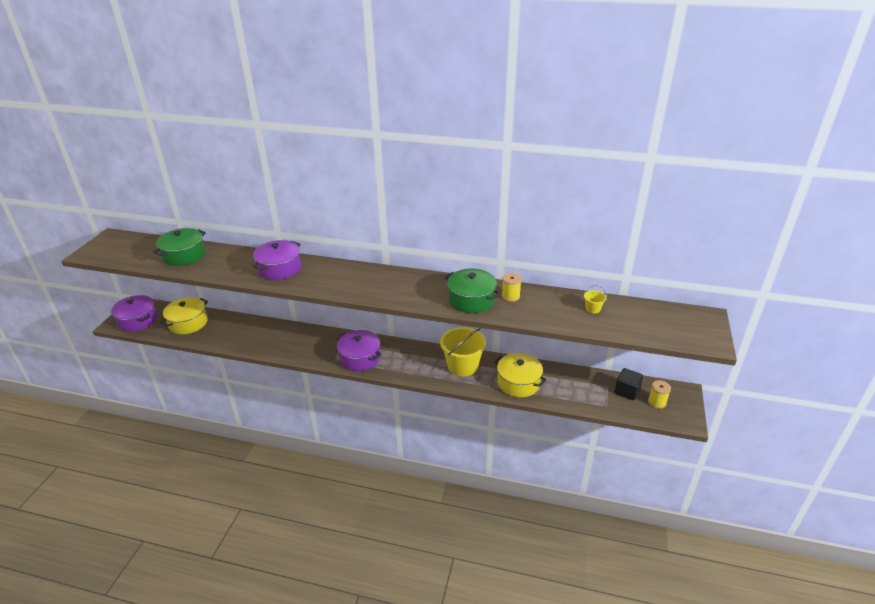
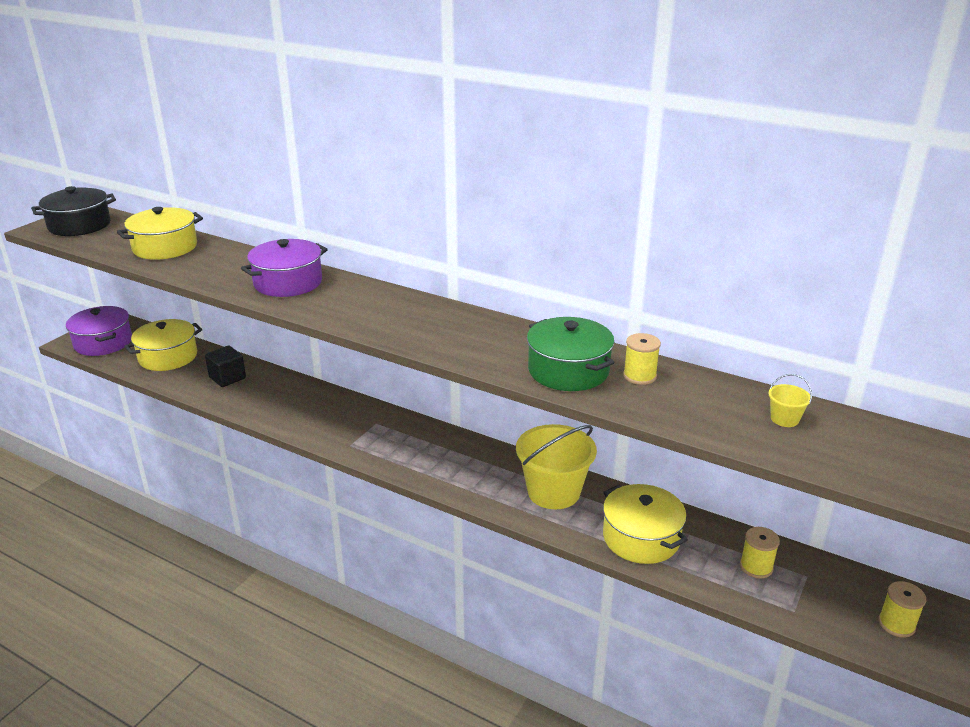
camera: 15 degrees right, 5 degrees down
(113, 247) = (79, 225): none -> black pot
(184, 255) = (165, 247): green pot -> yellow pot
(360, 358) = (392, 449): purple pot -> none
(582, 386) = (756, 567): none -> yellow spool
(627, 391) = (841, 592): black cube -> black cube (227, 378)

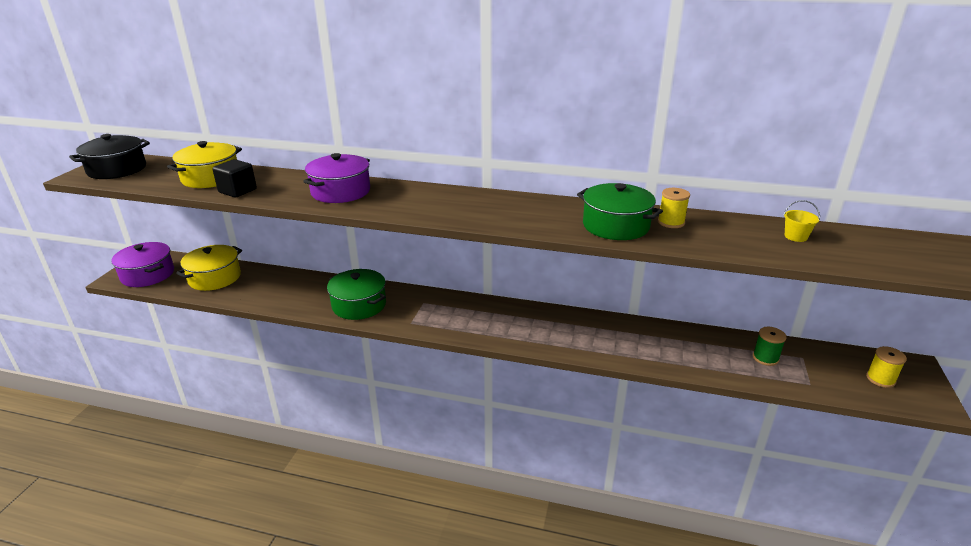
camera: 15 degrees left, 0 degrees up
(227, 378) = (277, 287): black cube -> black cube (237, 191)
(304, 414) = (359, 305): none -> green pot
(553, 492) = (591, 331): yellow bucket -> none
(641, 538) = (674, 352): yellow pot -> none
(756, 567) = (765, 358): yellow spool -> green spool

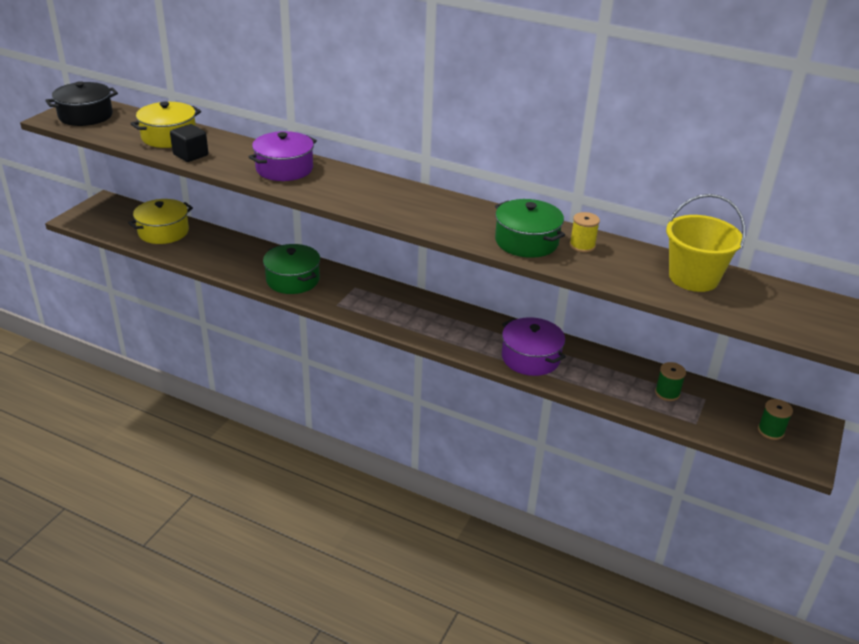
camera: 10 degrees right, 5 degrees up
(148, 275) = (102, 219): purple pot -> purple pot (530, 358)
(795, 236) = (693, 278): yellow bucket -> yellow bucket, size x2.38
(880, 379) = (770, 431): yellow spool -> green spool

